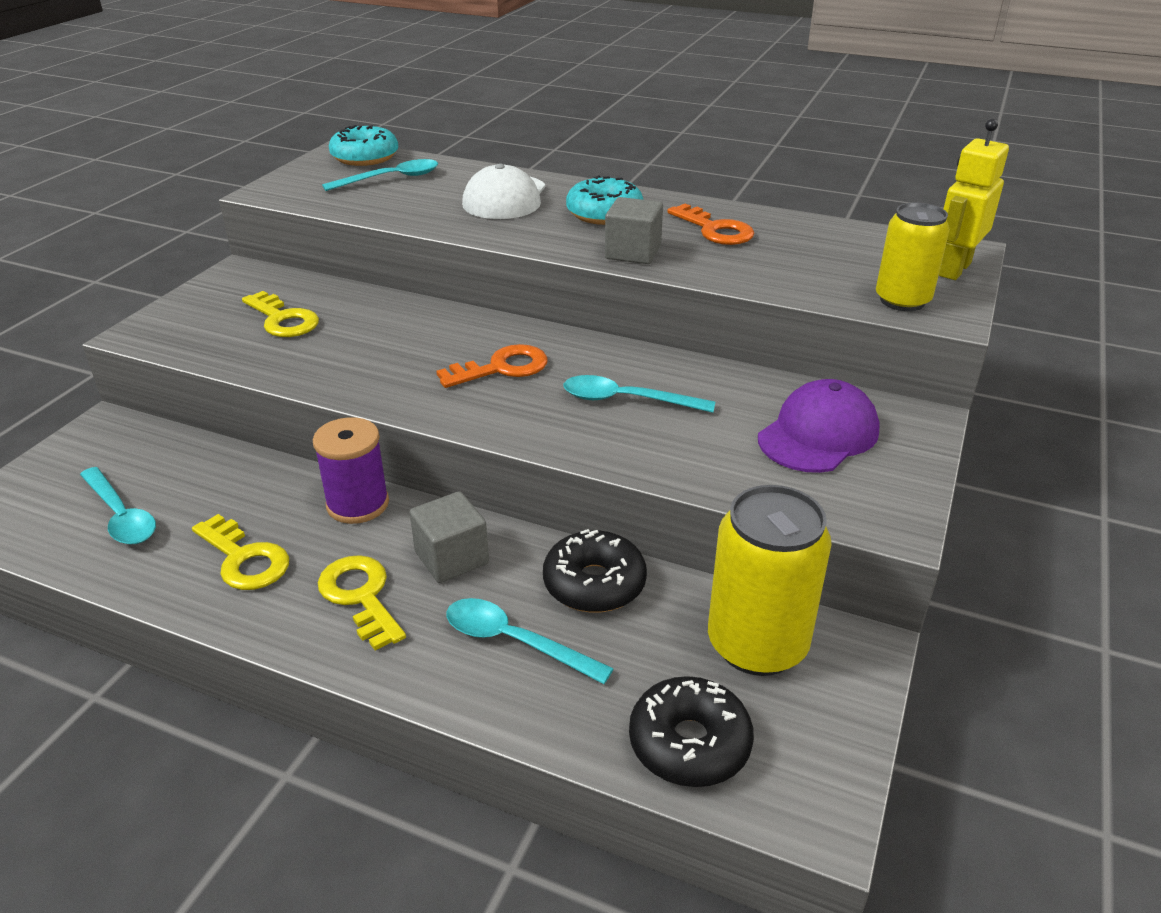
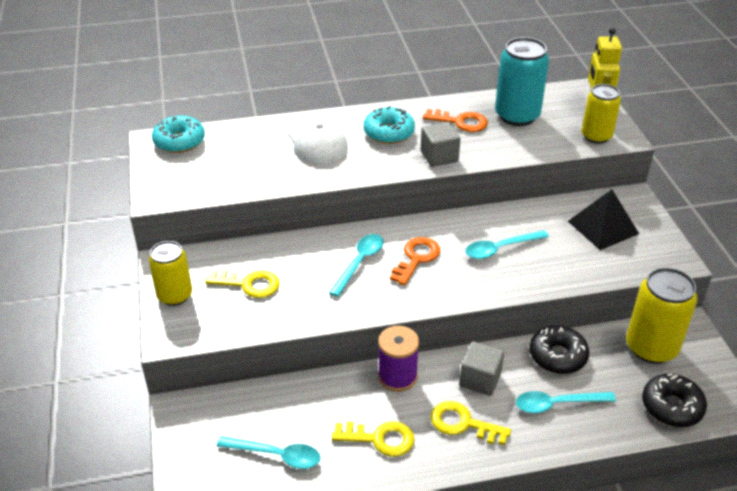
camera: 35 degrees left, 5 degrees up
(200, 301) = (175, 295): none -> yellow can
(391, 179) = (224, 154): turquoise spoon -> turquoise spoon (359, 263)
(807, 246) = (517, 116): none -> turquoise can
(818, 434) = (603, 227): purple cap -> black pyramid

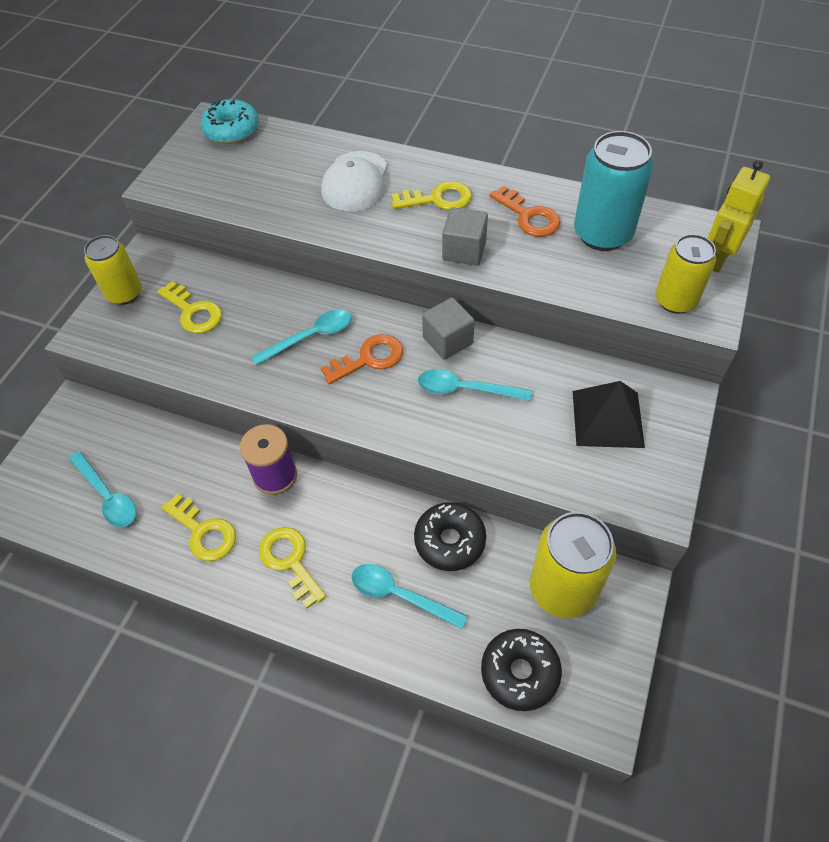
camera: 35 degrees right, 15 degrees up
(389, 133) = (438, 199): turquoise donut -> yellow key
(480, 379) = (348, 523): grey cube -> grey cube (448, 340)

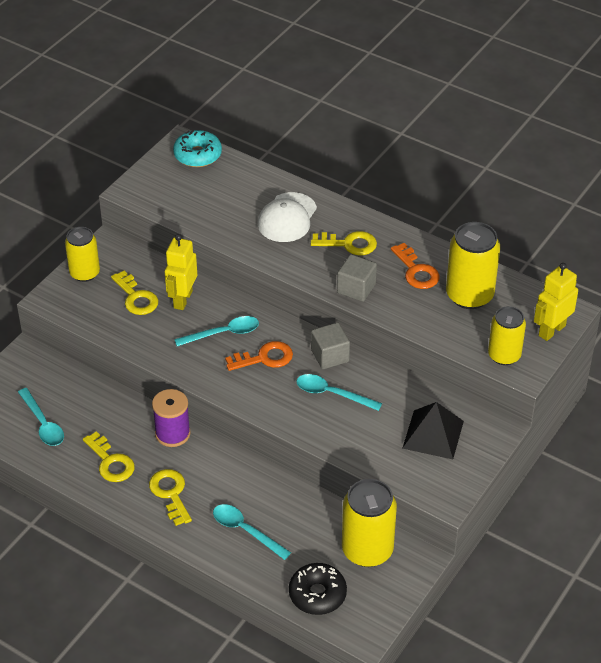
camera: 10 degrees right, 10 degrees down
(251, 304) = (182, 299): none -> yellow robot
(450, 541) = (293, 503): black donut -> none
(602, 234) = (469, 295): turquoise can -> yellow can

